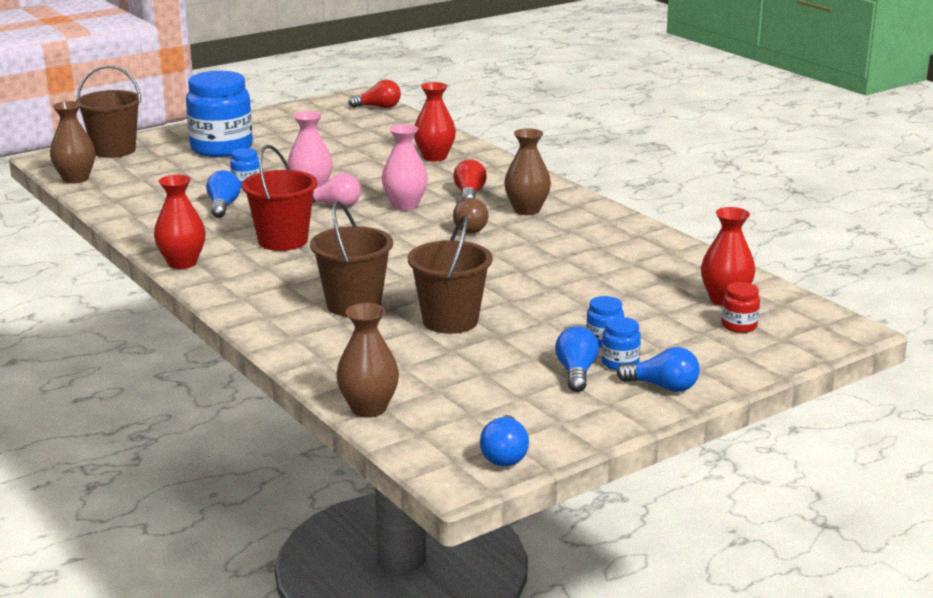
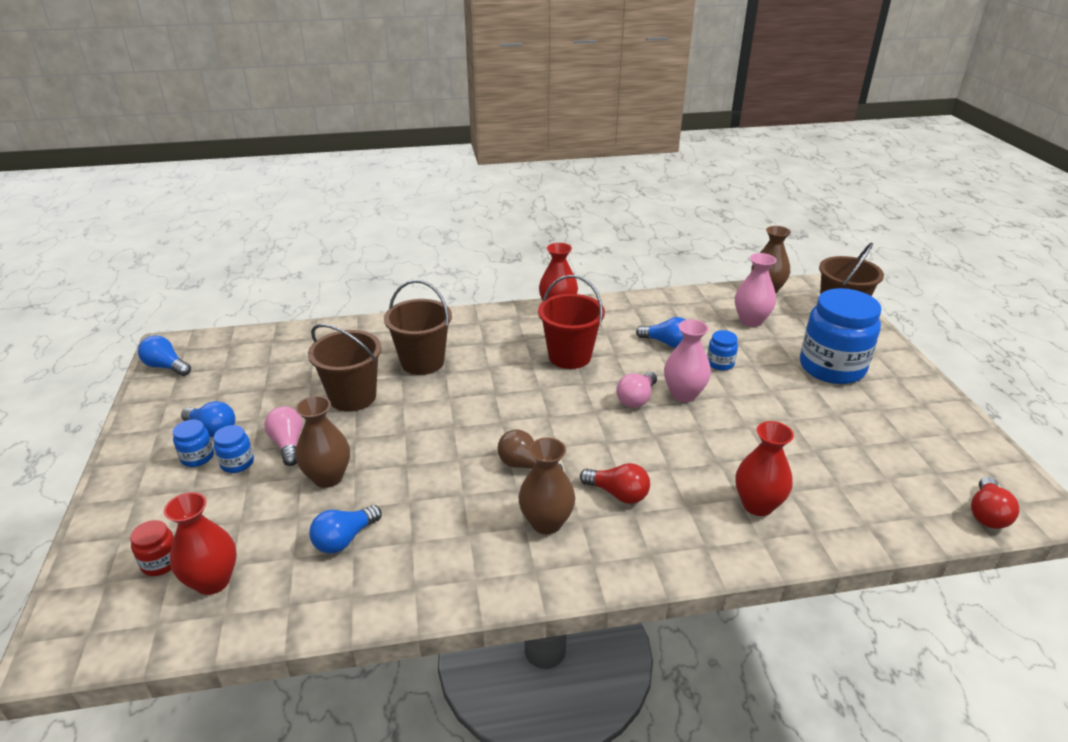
camera: 115 degrees right, 10 degrees up
(368, 409) = (277, 335): brown vase -> brown vase (328, 477)
(405, 205) = (611, 440): pink vase -> pink vase (751, 321)
(553, 327) = (288, 444): none -> pink light bulb
(663, 387) = (141, 465): blue light bulb -> blue light bulb (344, 539)

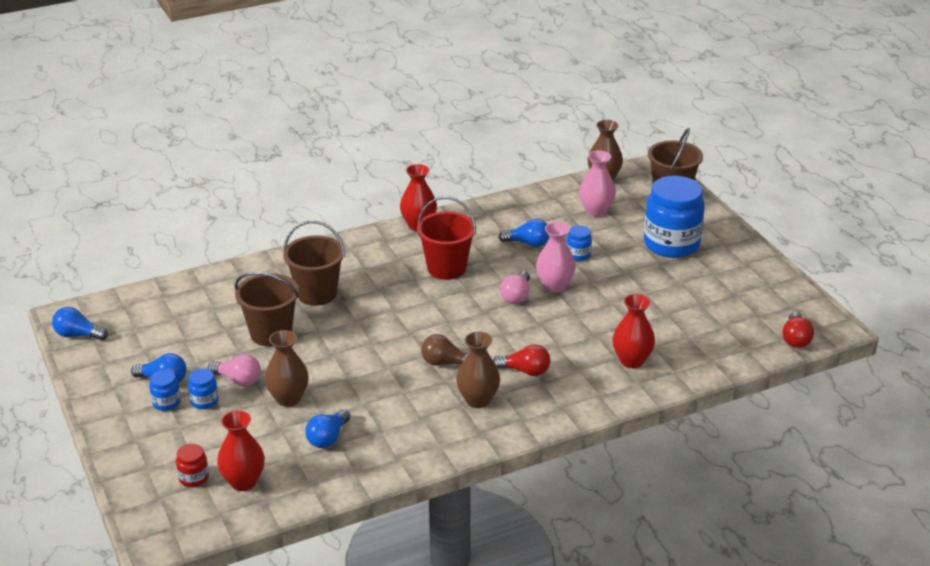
camera: 15 degrees left, 0 degrees up
(288, 444) = (238, 380): pink light bulb -> pink light bulb turned 150 degrees clockwise

